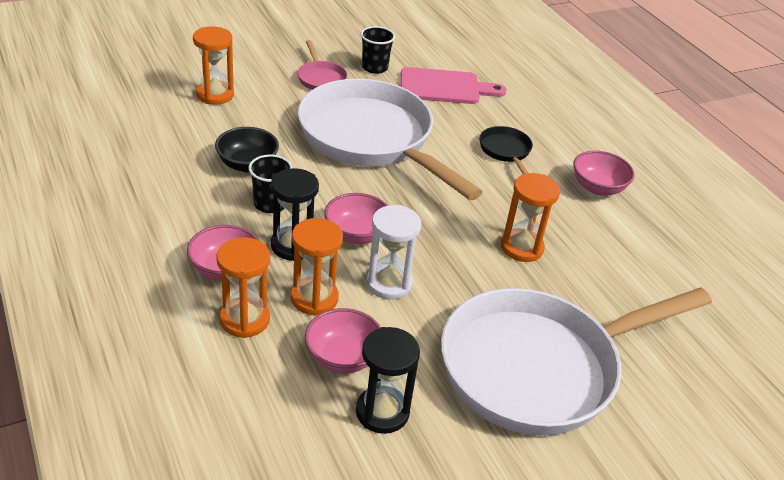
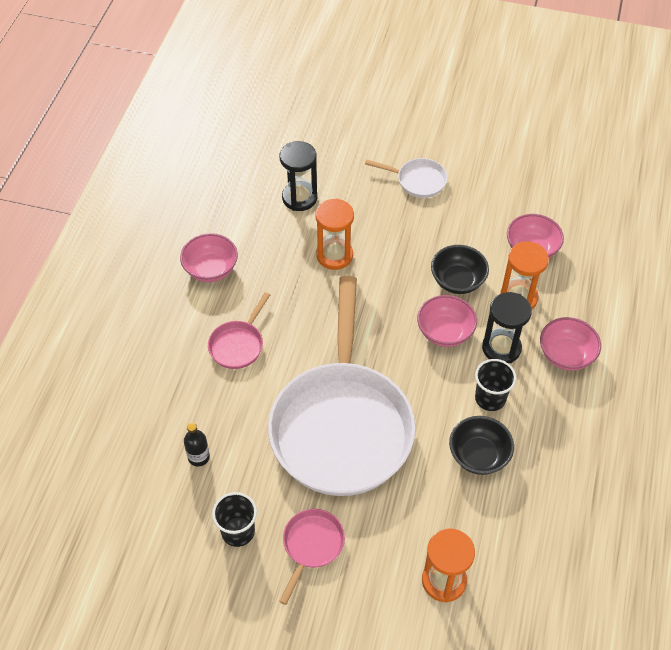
camera: 135 degrees left, 15 degrees up
(244, 319) = (577, 307): orange hourglass -> none
(382, 412) = (534, 208): black hourglass -> black hourglass (299, 198)
(388, 283) = (457, 281): white hourglass -> black bowl
(444, 87) = (198, 457): pink cutting board -> black bottle
(506, 151) = (238, 345): black pan -> pink pan
(538, 368) = (418, 181): white pan -> white pan, size x0.40

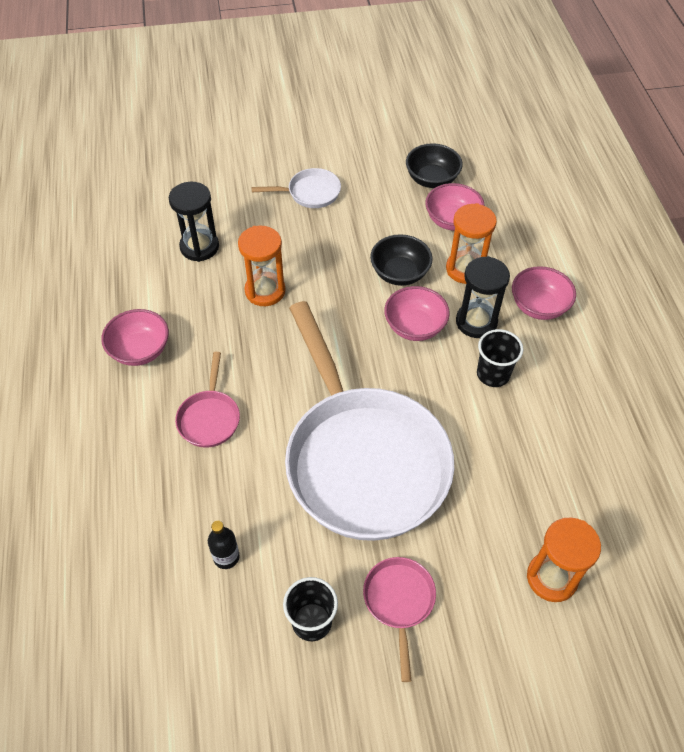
camera: 25 degrees left, 0 degrees up
(478, 455) = (513, 435): black bowl -> black bowl (432, 179)

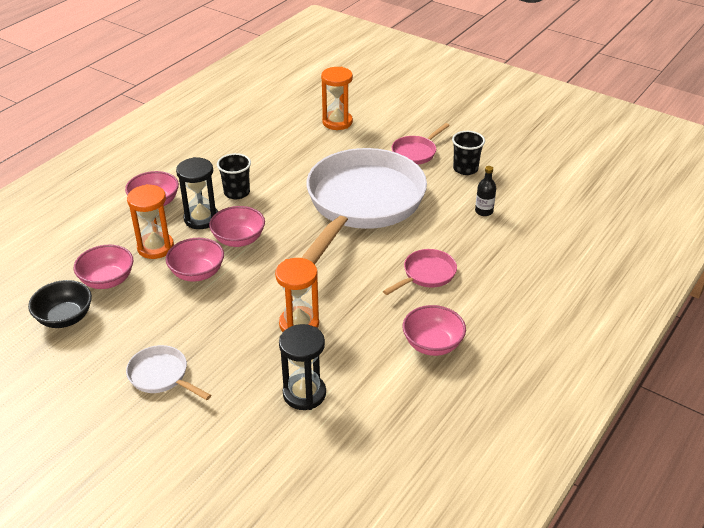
camera: 135 degrees left, 15 degrees down
(399, 273) = (197, 273): black bowl -> pink bowl

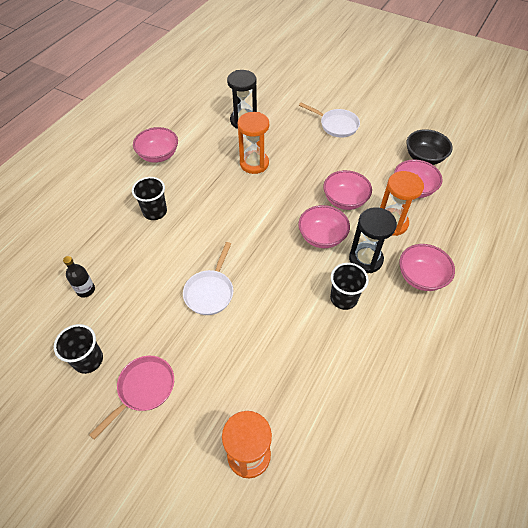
camera: 175 degrees right, 15 degrees up
(362, 203) = (210, 292): white pan -> white pan, size x0.40
(426, 274) = (155, 212): pink pan -> black cup

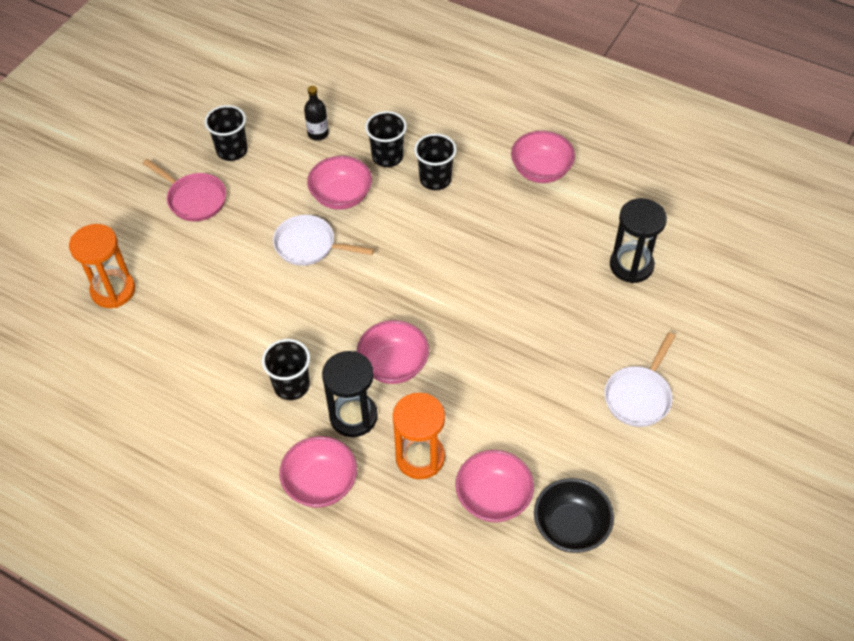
camera: 90 degrees right, 0 degrees up
(125, 241) = (387, 157): none -> black cup
(254, 163) = (534, 282): orange hourglass -> none
(345, 200) = (464, 398): pink bowl -> pink bowl (341, 196)

